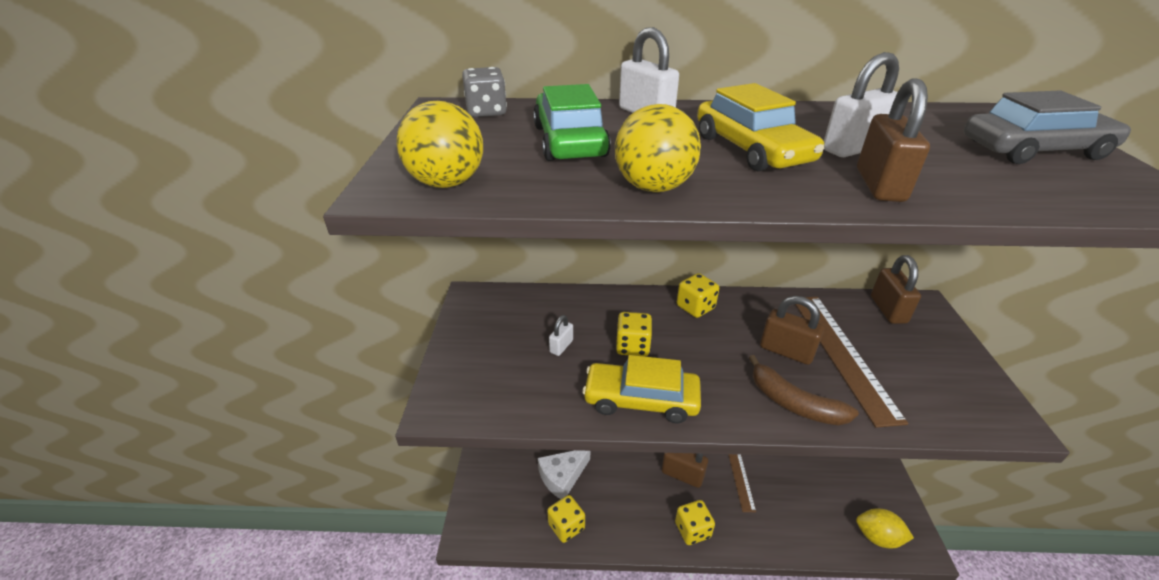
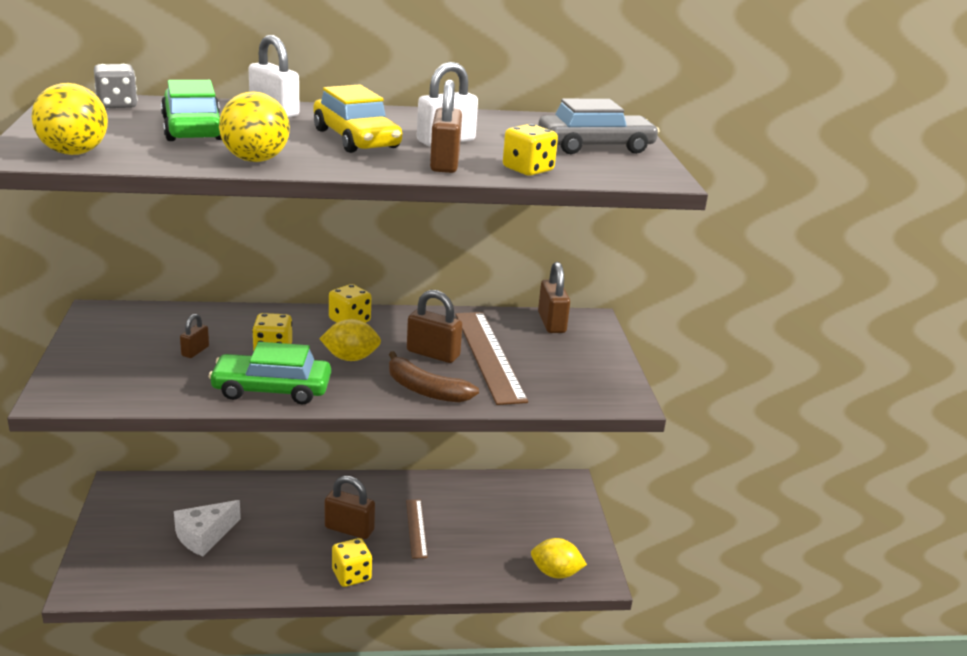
camera: 10 degrees left, 10 degrees down
(561, 346) = (195, 351): white padlock -> brown padlock
(566, 526) = (203, 578): yellow dice -> yellow dice (528, 169)
(641, 400) = (272, 389): yellow car -> green car
(708, 356) = (350, 358): none -> yellow lemon

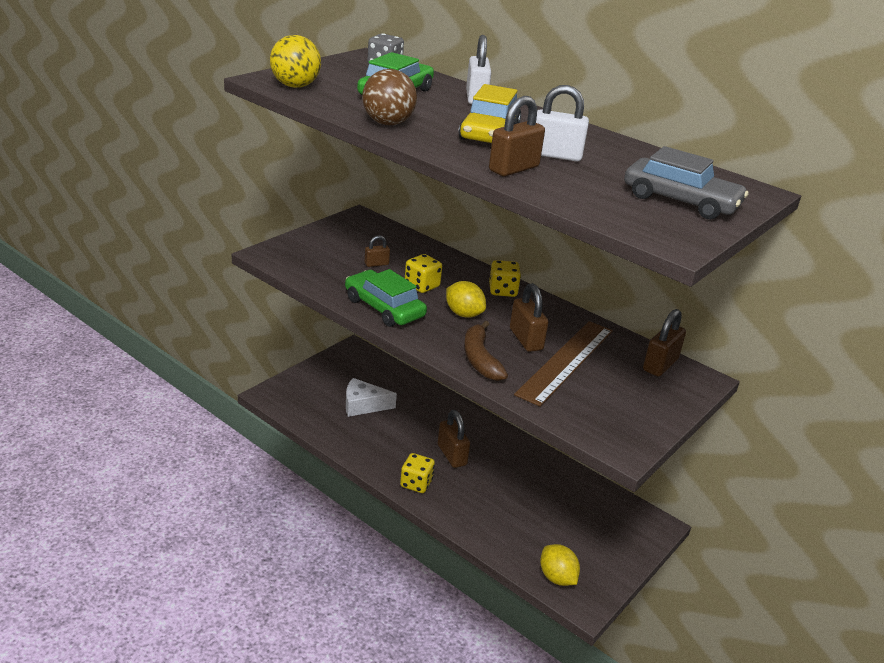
camera: 45 degrees right, 5 degrees up
(255, 160) = (388, 123): yellow ball -> brown ball
(416, 528) = (496, 482): brown ruler -> none
(528, 169) = (570, 195): yellow dice -> none

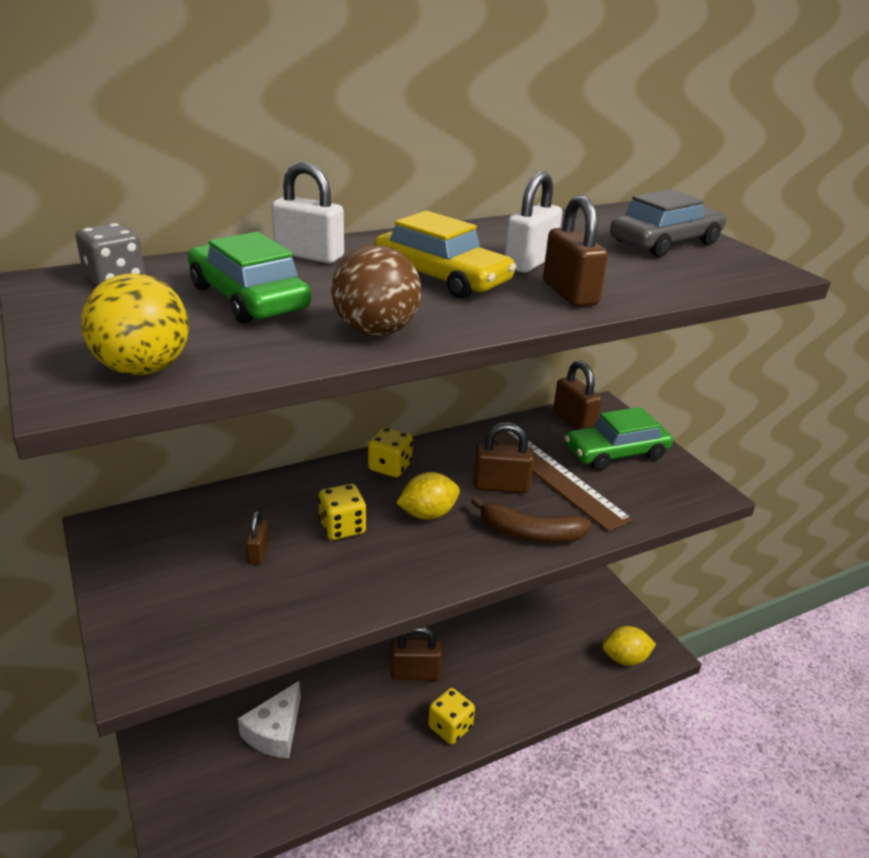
camera: 65 degrees left, 0 degrees up
(384, 308) = (380, 579): green car -> green car (616, 453)

